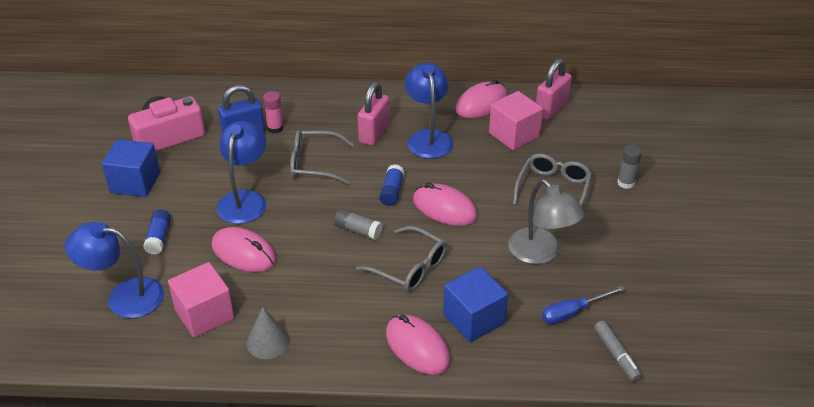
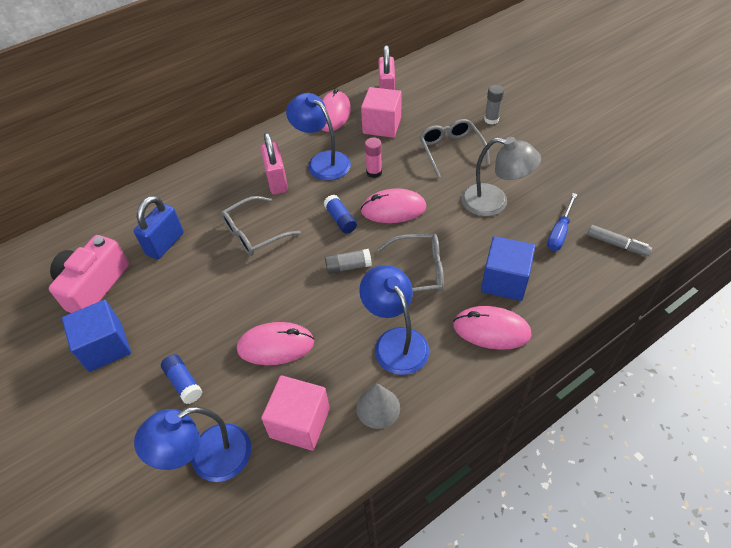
camera: 35 degrees left, 10 degrees up
(245, 199) = (227, 299): blue lamp -> blue lamp (395, 341)
(275, 128) = (188, 222): pink glue stick -> pink glue stick (374, 172)

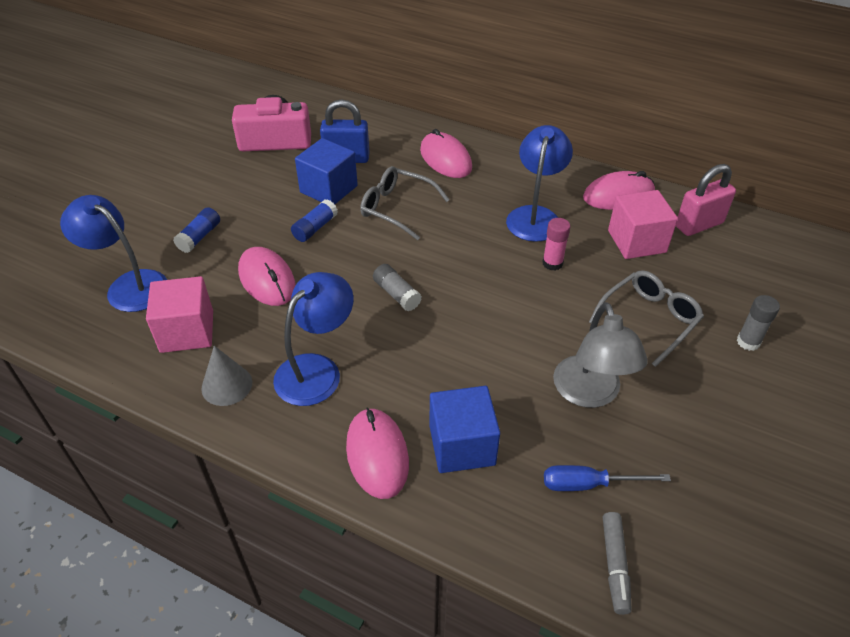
camera: 60 degrees right, 5 degrees down
(105, 347) = (216, 176): blue cube -> blue cube (328, 189)
(277, 181) = (479, 194): pink padlock -> none
(340, 219) = (459, 263): blue glue stick -> blue glue stick (315, 228)
(393, 209) = (506, 300): pink mouse -> pink mouse (445, 159)
(418, 271) = (426, 356): grey glasses -> none

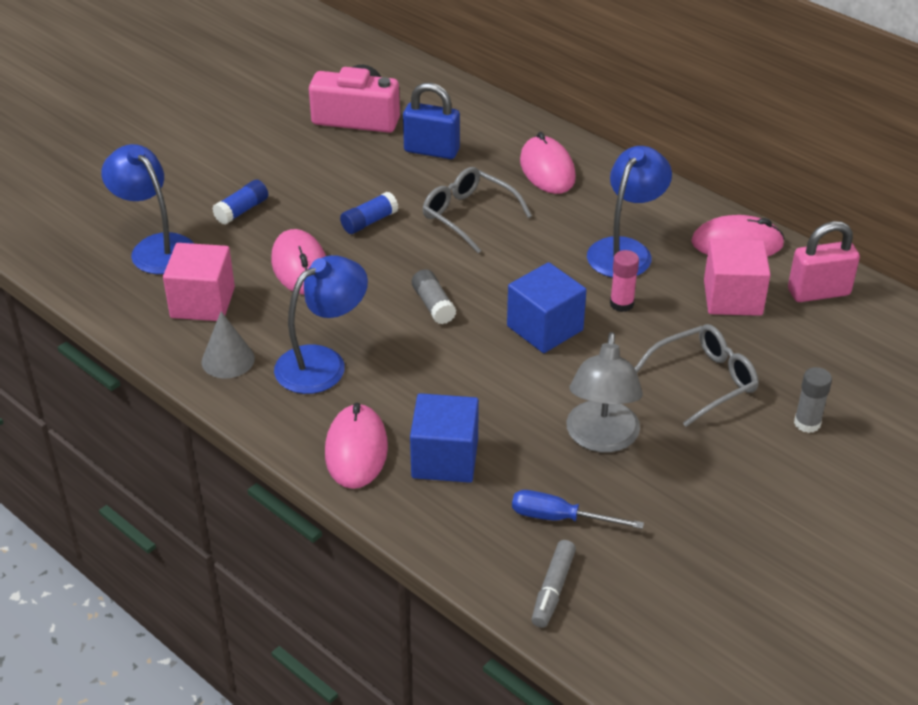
camera: 15 degrees right, 5 degrees down
(328, 189) = (399, 182): blue cube -> blue cube (545, 328)

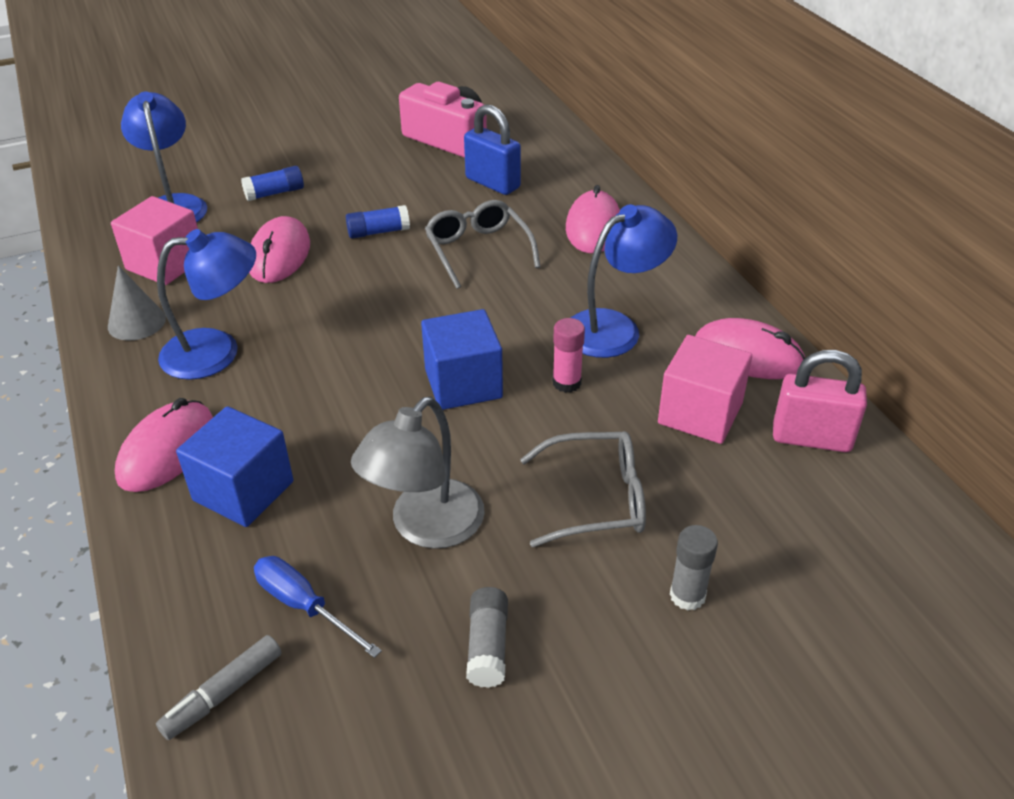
camera: 25 degrees right, 0 degrees up
(433, 305) = (370, 327): grey glue stick -> grey glue stick (488, 646)

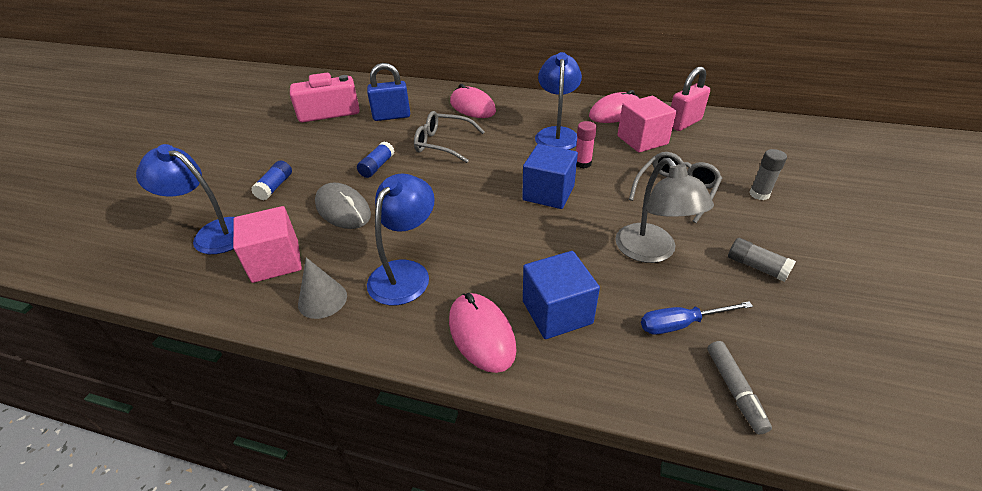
camera: 50 degrees left, 0 degrees up
(279, 255) = (343, 209): pink mouse -> grey mouse

